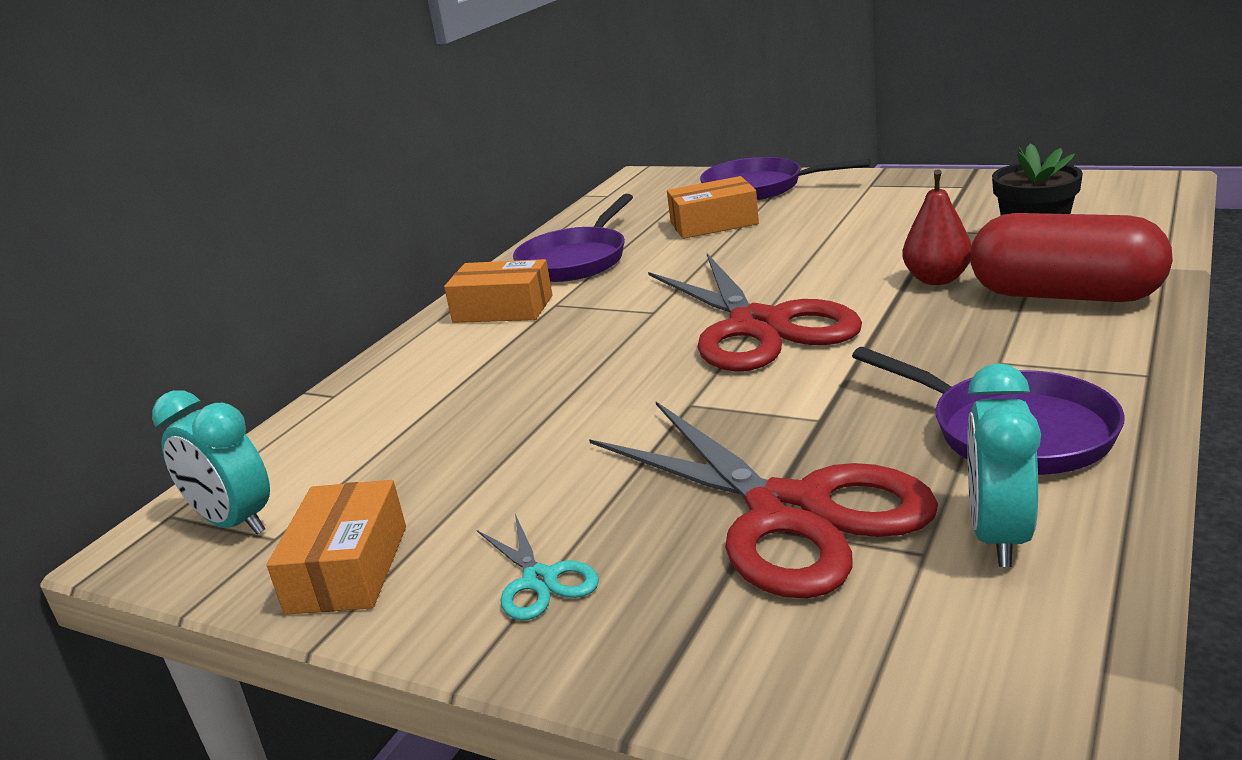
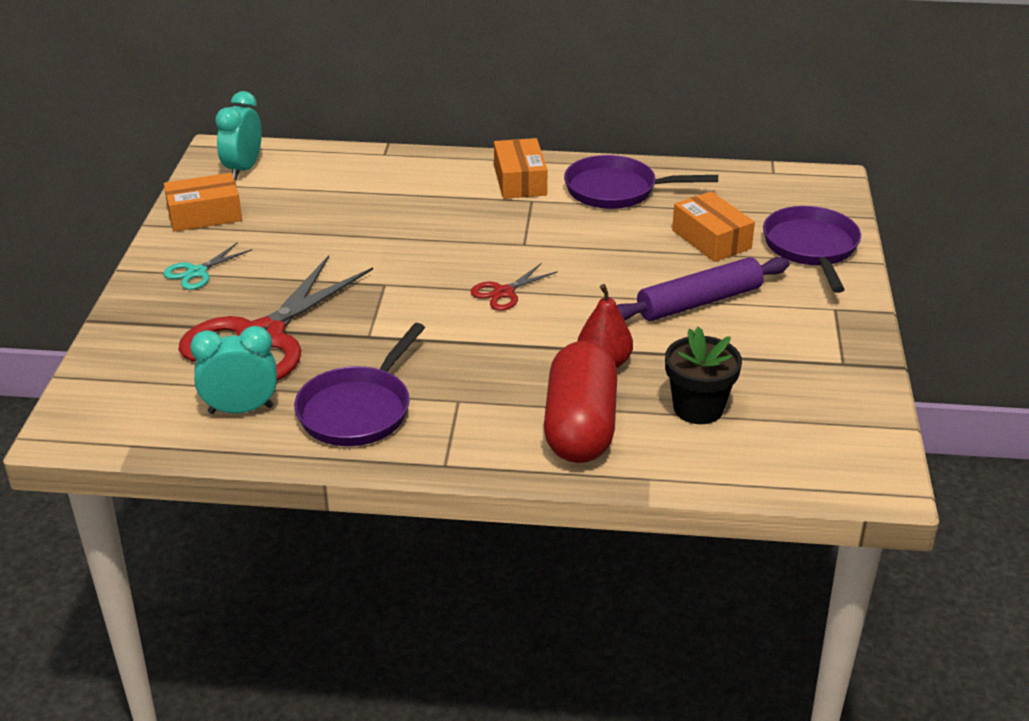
camera: 65 degrees right, 10 degrees up
(758, 326) = (504, 292): red scissors -> red scissors, size x0.43
(832, 233) = (699, 302): none -> purple rolling pin

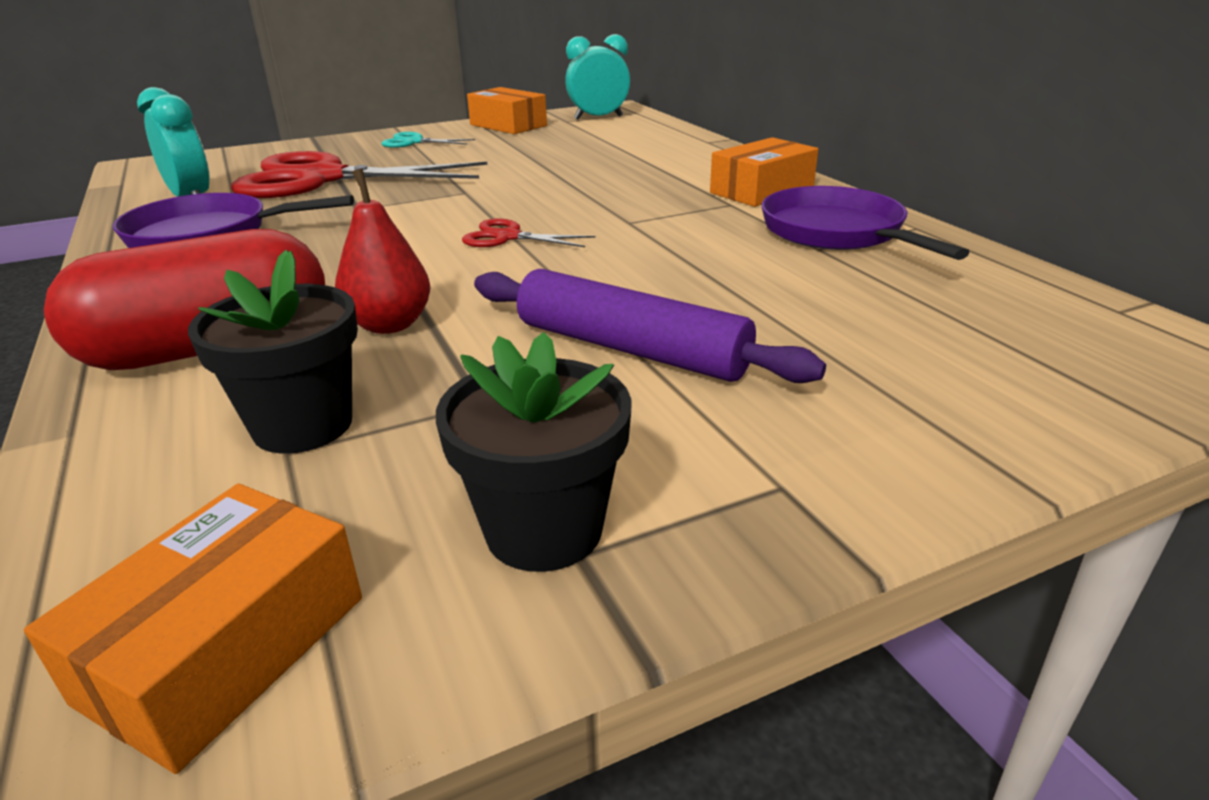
camera: 60 degrees right, 5 degrees down
(711, 239) = (825, 314): orange box -> orange box (225, 648)
(811, 248) = (955, 403): purple pan -> none
(824, 366) = (544, 530): none -> black flower pot

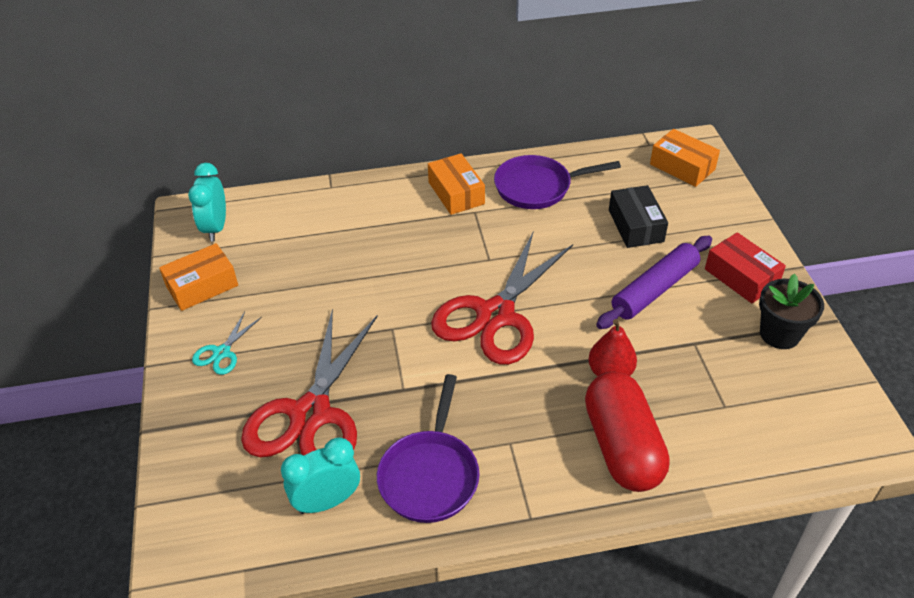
camera: 75 degrees left, 15 degrees up
(225, 648) = (832, 413): orange box -> orange box (682, 167)
(303, 425) = (705, 402): black flower pot -> none
(508, 237) = (495, 315): red scissors -> red scissors, size x2.32
(743, 456) = (741, 277): none -> red box
(816, 317) = (636, 226): none -> black box

